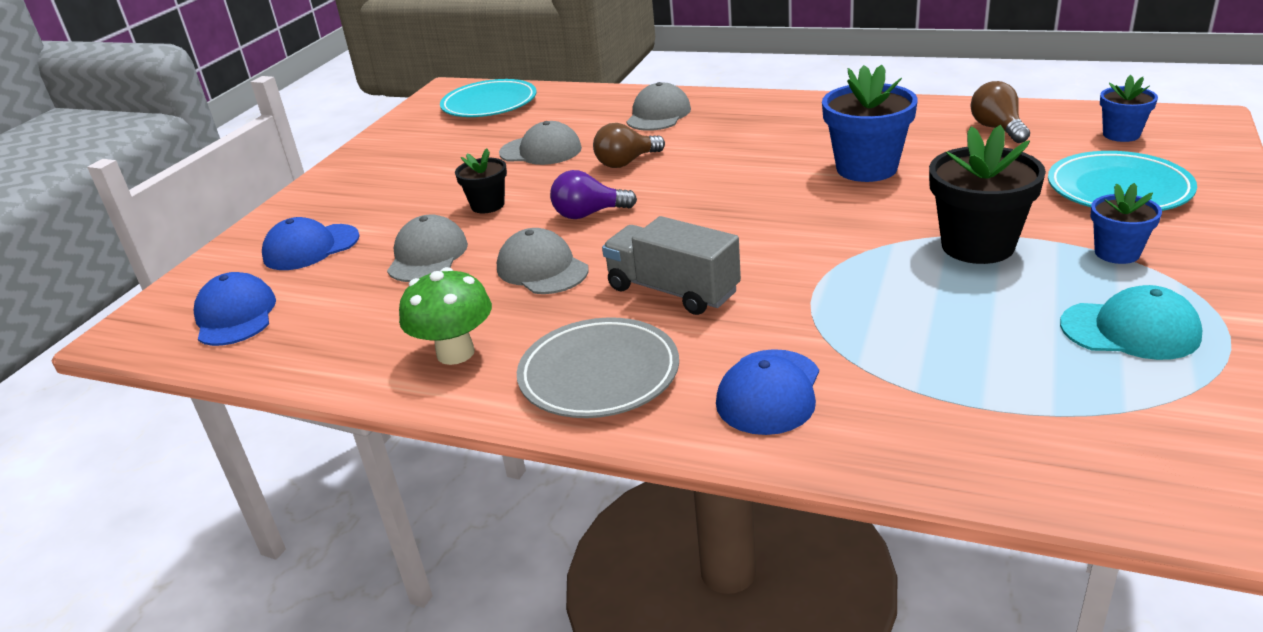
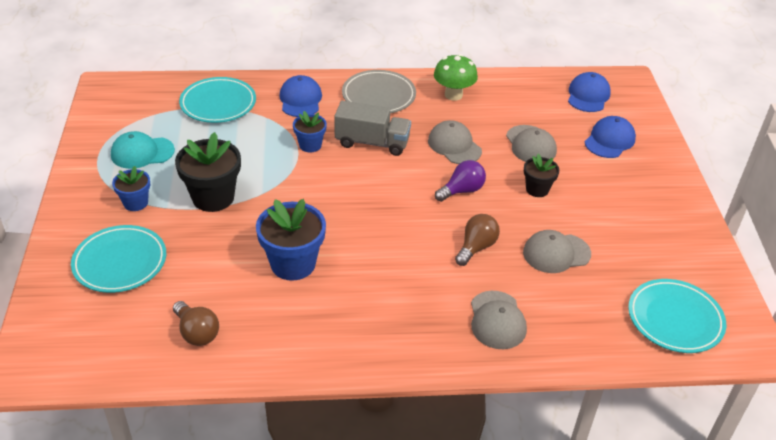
camera: 150 degrees right, 10 degrees up
(235, 316) = (588, 95): blue cap -> blue cap turned 120 degrees counterclockwise
(542, 269) = (454, 146): grey cap -> grey cap turned 150 degrees counterclockwise
(964, 413) = (218, 104): none -> turquoise plate
(1121, 134) = (100, 336): blue flower pot -> blue flower pot (310, 145)

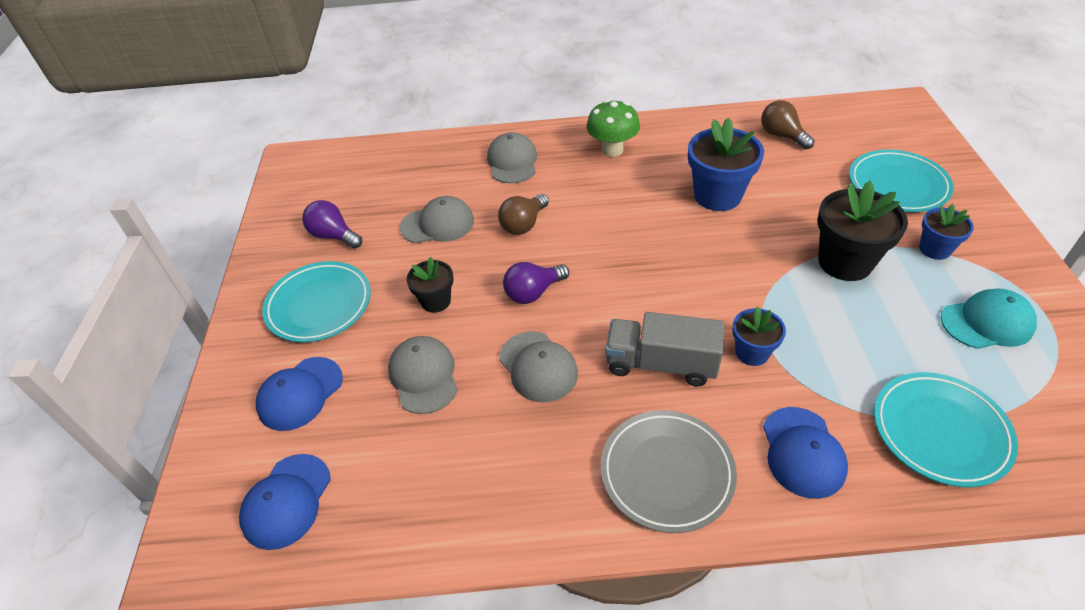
camera: 175 degrees left, 5 degrees up
(453, 95) = (532, 485): green mushroom -> green mushroom (612, 150)
(649, 248) = (333, 236): none -> purple light bulb
(675, 319) = (347, 173): turquoise plate -> turquoise plate (319, 305)

